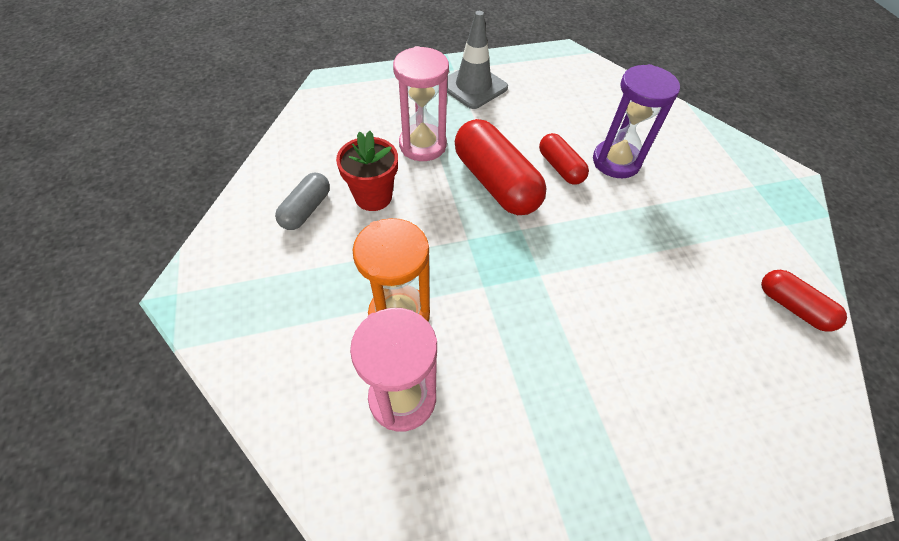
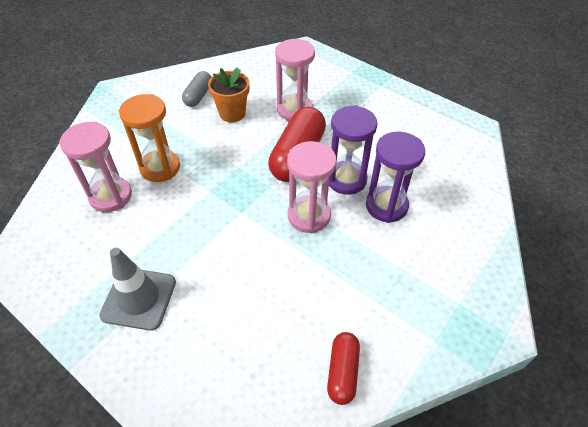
camera: 55 degrees right, 5 degrees down
(306, 209) = (198, 96): grey capsule -> grey capsule turned 60 degrees counterclockwise
(373, 197) = (232, 113): red flower pot -> orange flower pot
(473, 86) = (375, 102): grey traffic cone -> grey traffic cone (139, 298)
(560, 167) = (346, 179): red capsule -> purple hourglass
(587, 222) = (309, 216): none -> pink hourglass

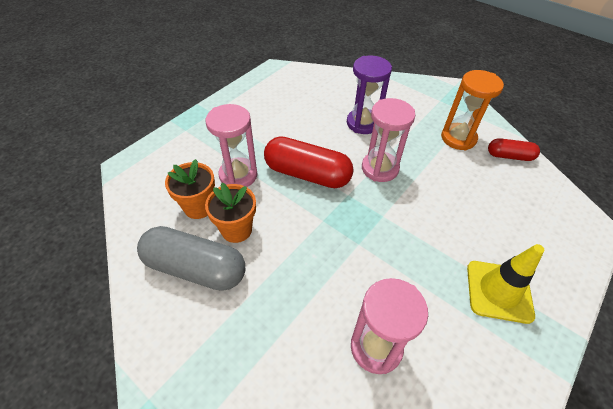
camera: 90 degrees left, 0 degrees up
(139, 298) = (499, 291): grey traffic cone -> yellow traffic cone
(160, 168) = (326, 297): orange hourglass -> orange hourglass (458, 138)
(198, 96) = (195, 268): grey capsule -> grey capsule, size x1.80
(257, 90) = (199, 207): none -> orange flower pot
(346, 179) = (336, 143): purple hourglass -> none

